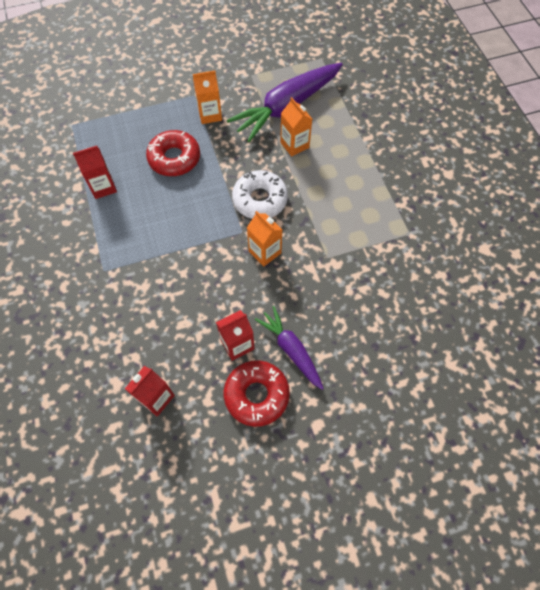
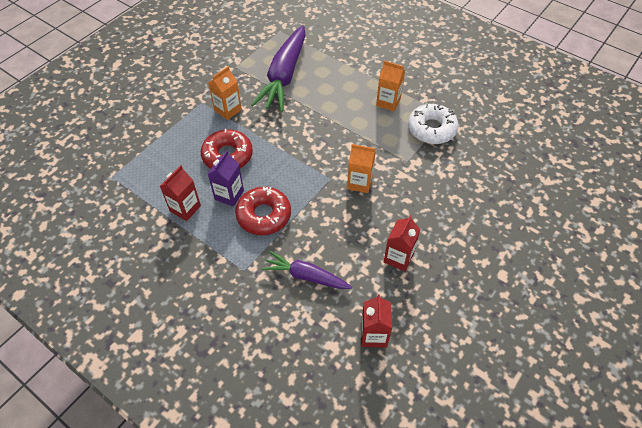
camera: 35 degrees left, 10 degrees down
(146, 196) = (229, 195): none -> purple carton
(256, 395) = (444, 283): red donut -> red donut (264, 215)
(260, 200) = (322, 149): white donut -> white donut (431, 129)
(291, 349) = (439, 237): purple carrot -> purple carrot (305, 276)
(294, 145) = (314, 99): orange carton -> orange carton (388, 102)

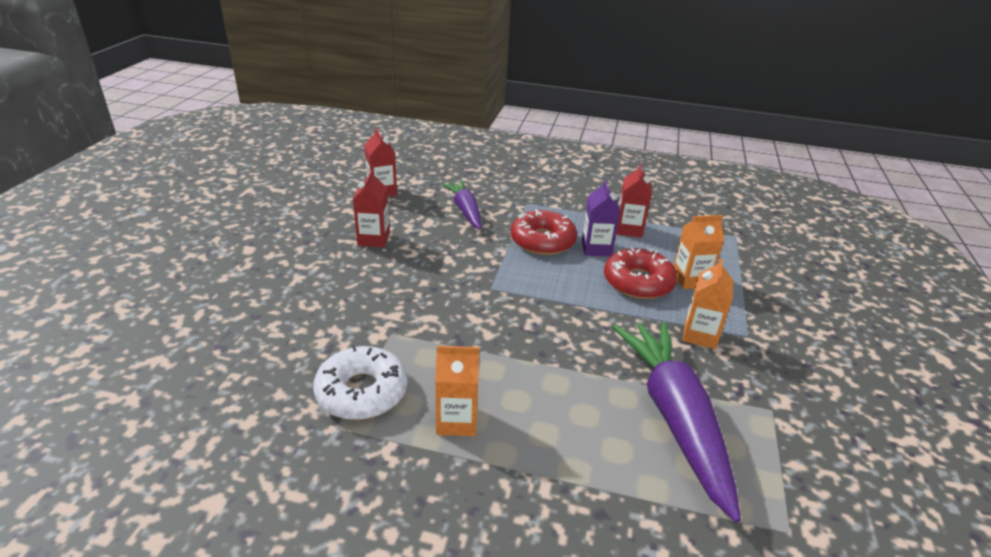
camera: 155 degrees right, 20 degrees down
(305, 276) = (465, 210): purple carrot -> purple carrot turned 105 degrees counterclockwise
(359, 183) = (449, 293): orange carton -> orange carton (690, 279)

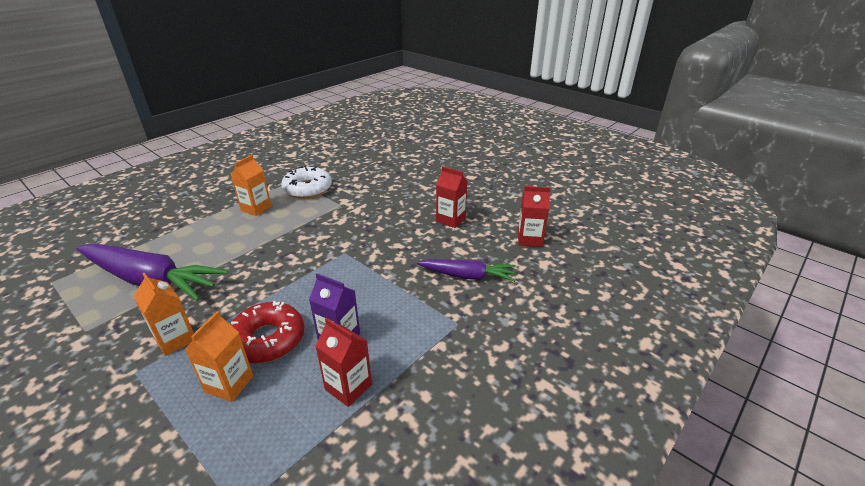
camera: 120 degrees right, 0 degrees up
(542, 241) = (381, 305): red donut -> none

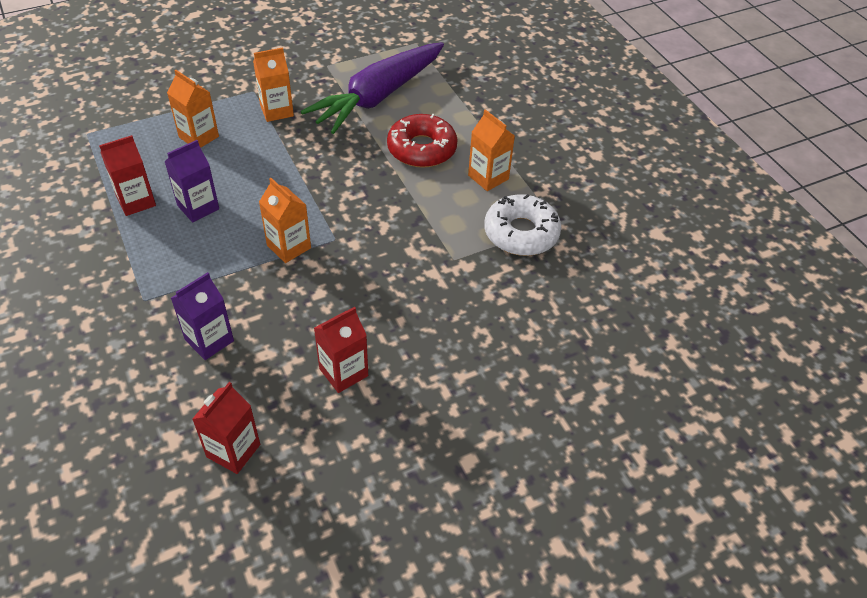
camera: 110 degrees right, 15 degrees up
(268, 339) = (233, 162): red donut -> red donut (422, 149)
(362, 270) = (289, 247): none -> orange carton
(468, 276) = (209, 340): purple carrot -> purple carton

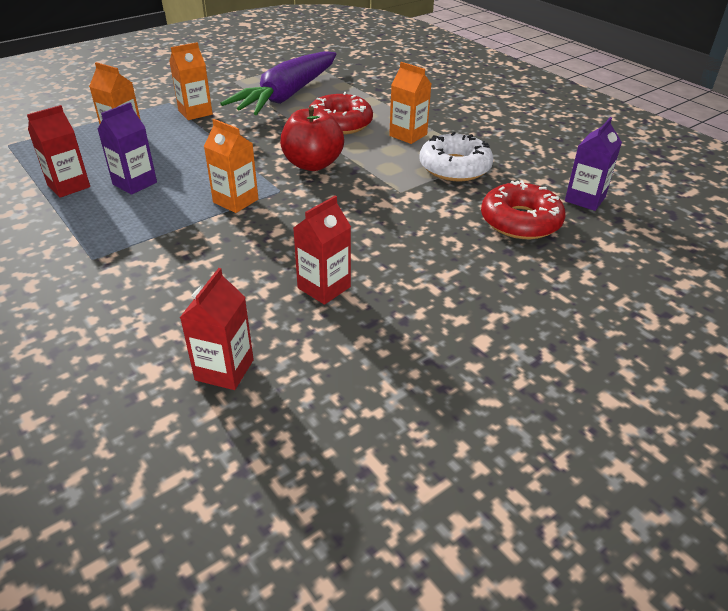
camera: 10 degrees left, 10 degrees down
(209, 340) = (172, 281): purple carton -> purple carton (585, 199)
(377, 206) = (312, 164): none -> red apple
(561, 320) = (520, 221): none -> red donut

